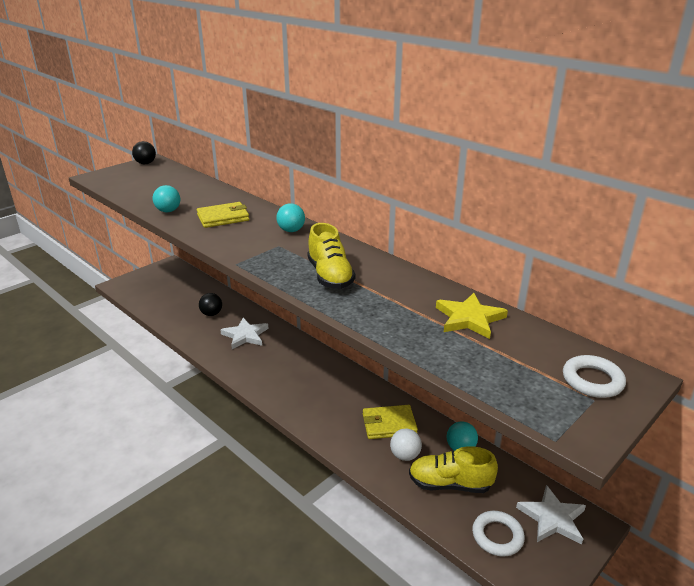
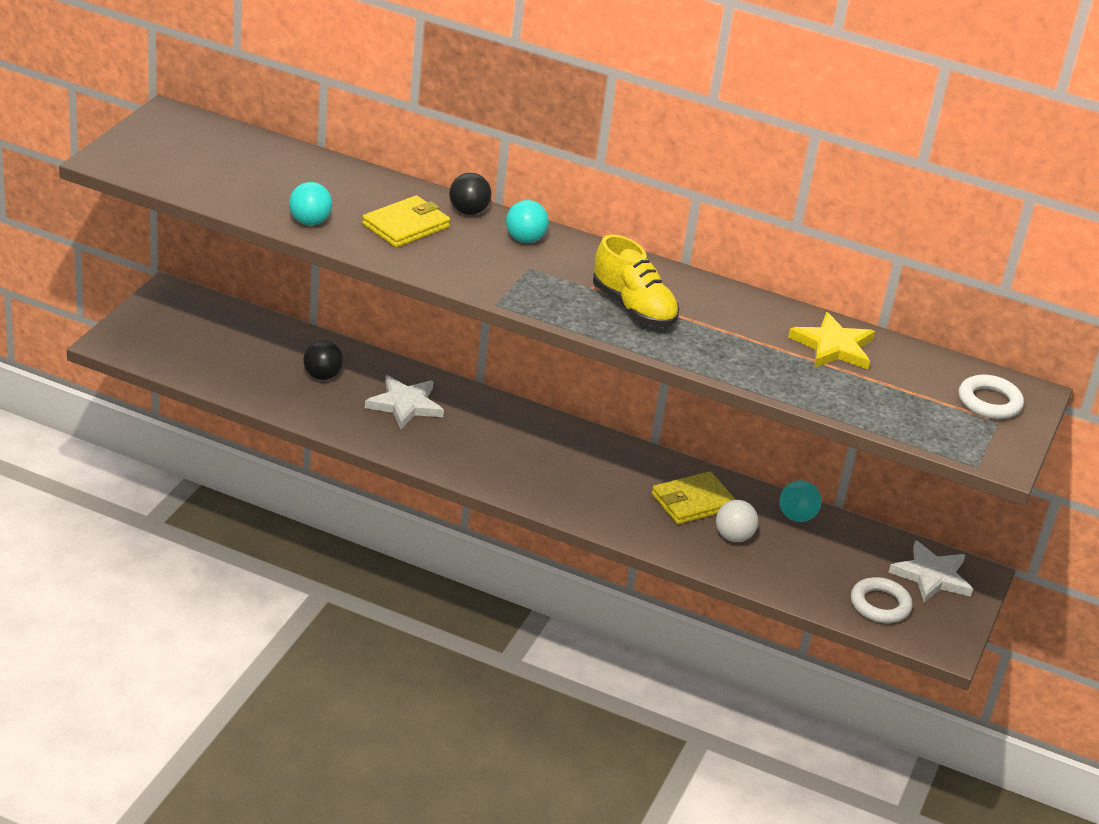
camera: 25 degrees left, 5 degrees up
(145, 163) = (164, 121): black ball -> black ball (468, 211)
(450, 484) = (803, 560): yellow shoe -> none

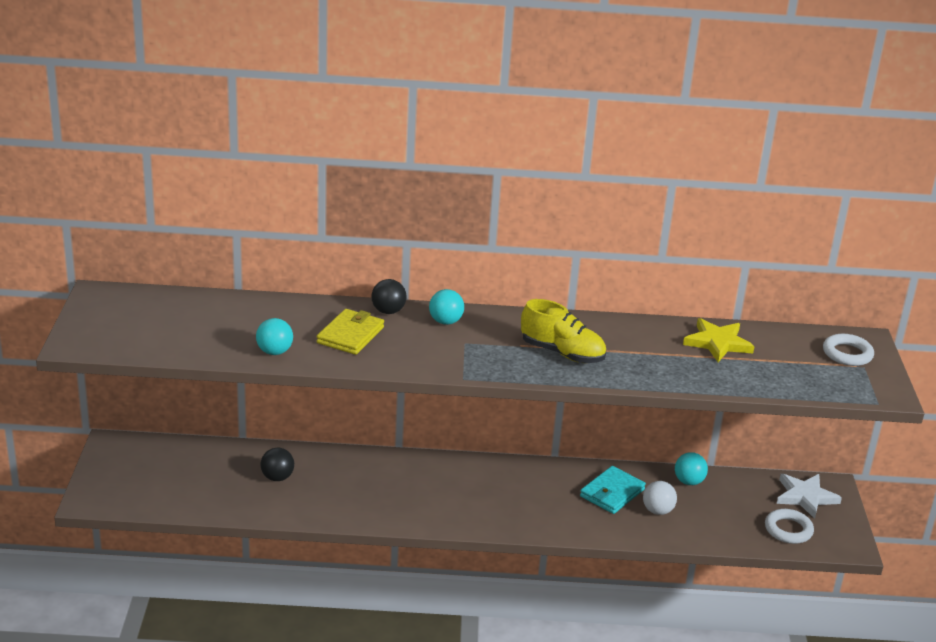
camera: 20 degrees left, 5 degrees down
(405, 405) = (356, 481): white star -> none
(693, 502) = (612, 493): yellow wallet -> turquoise wallet

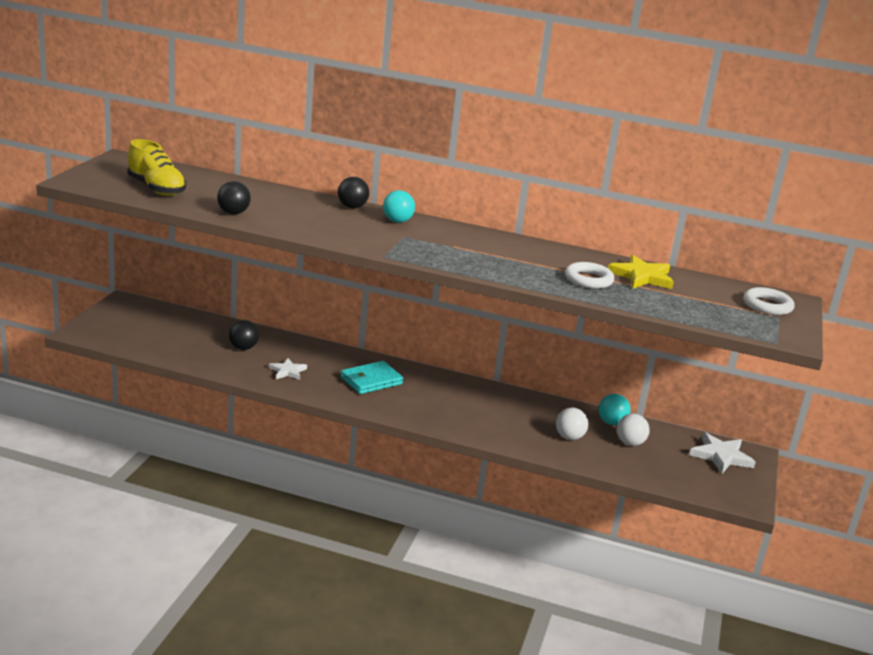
camera: 15 degrees right, 5 degrees down
(274, 352) = (233, 213): turquoise ball -> black ball
(341, 497) = (288, 371): none -> white star
(350, 335) = (307, 215): yellow wallet -> none
(562, 353) = (488, 257): yellow shoe -> yellow shoe (156, 189)
(612, 493) = (533, 416): turquoise wallet -> turquoise wallet (371, 380)
(716, 503) = (630, 443): none -> white ball
(788, 530) = (690, 477): white ring -> white ring (588, 280)

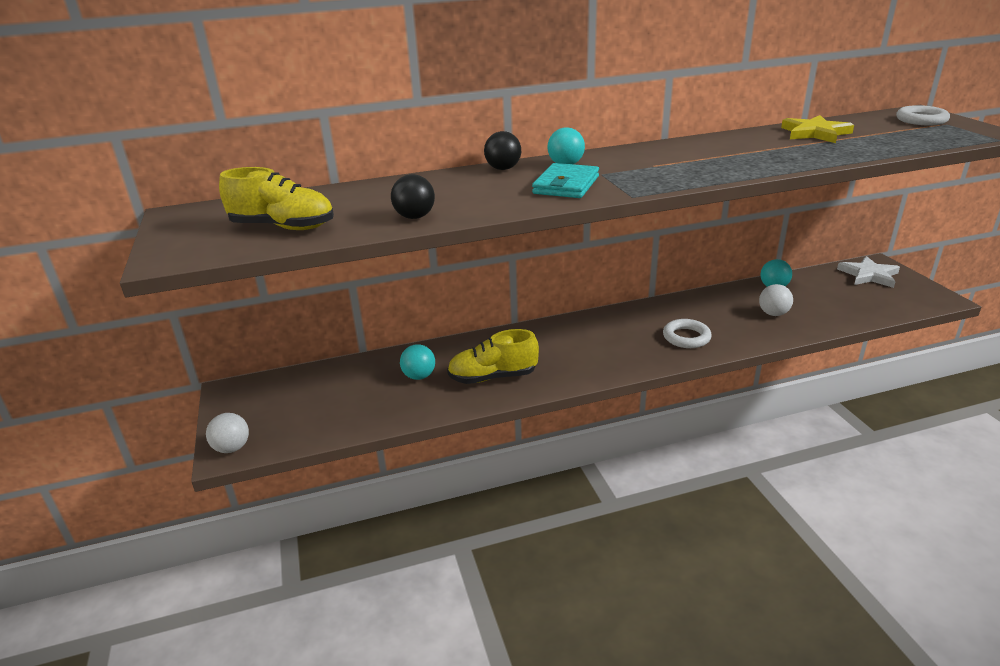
camera: 30 degrees left, 5 degrees up
(243, 348) = (419, 376): black ball -> turquoise ball
(288, 371) = (493, 377): white star -> yellow shoe
(371, 380) = (570, 347): turquoise wallet -> turquoise wallet (566, 185)
(588, 280) = (797, 149): white ring -> white ring (686, 337)
(630, 443) = (811, 296): white ball -> white ball (232, 448)

